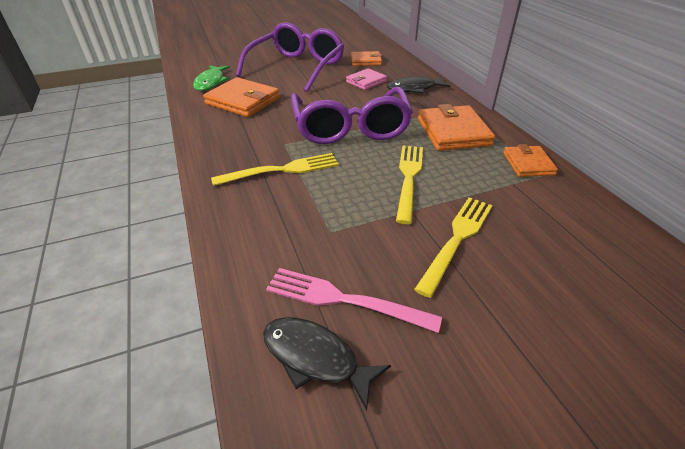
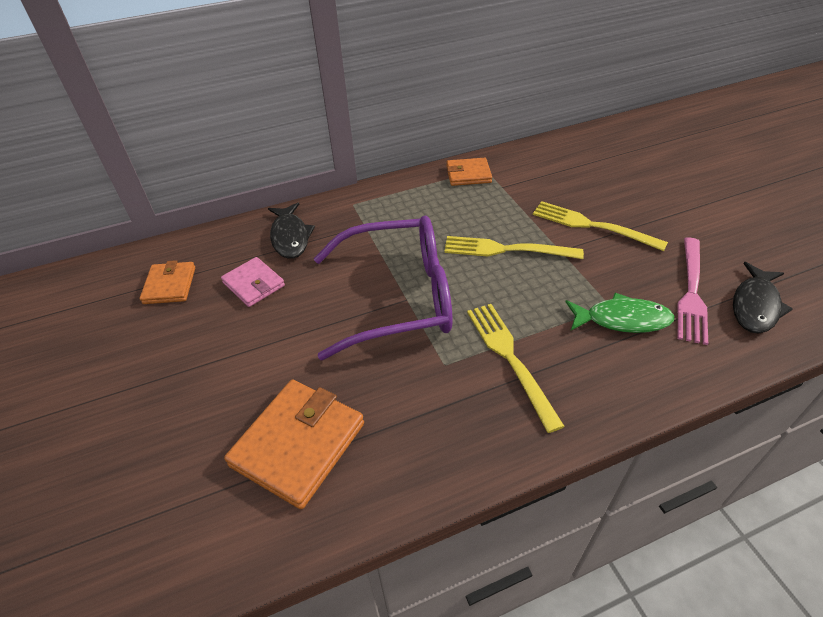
camera: 90 degrees left, 5 degrees up
(211, 82) = (195, 527): green fish -> green fish (622, 319)
(296, 68) = (166, 379): purple glasses -> none
(453, 132) = (409, 213): orange wallet -> none

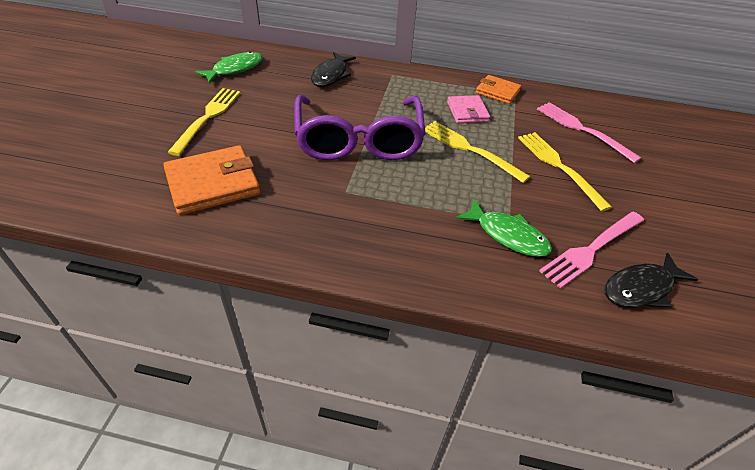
camera: 30 degrees right, 0 degrees up
(170, 285) = (235, 69): orange wallet -> green fish
(254, 284) = (281, 90): pink wallet -> pink wallet (467, 112)
(397, 297) = (359, 139): purple glasses -> purple glasses turned 60 degrees clockwise
(509, 358) = (393, 212): yellow fork -> yellow fork (208, 117)
(572, 178) = (582, 129): none -> pink fork

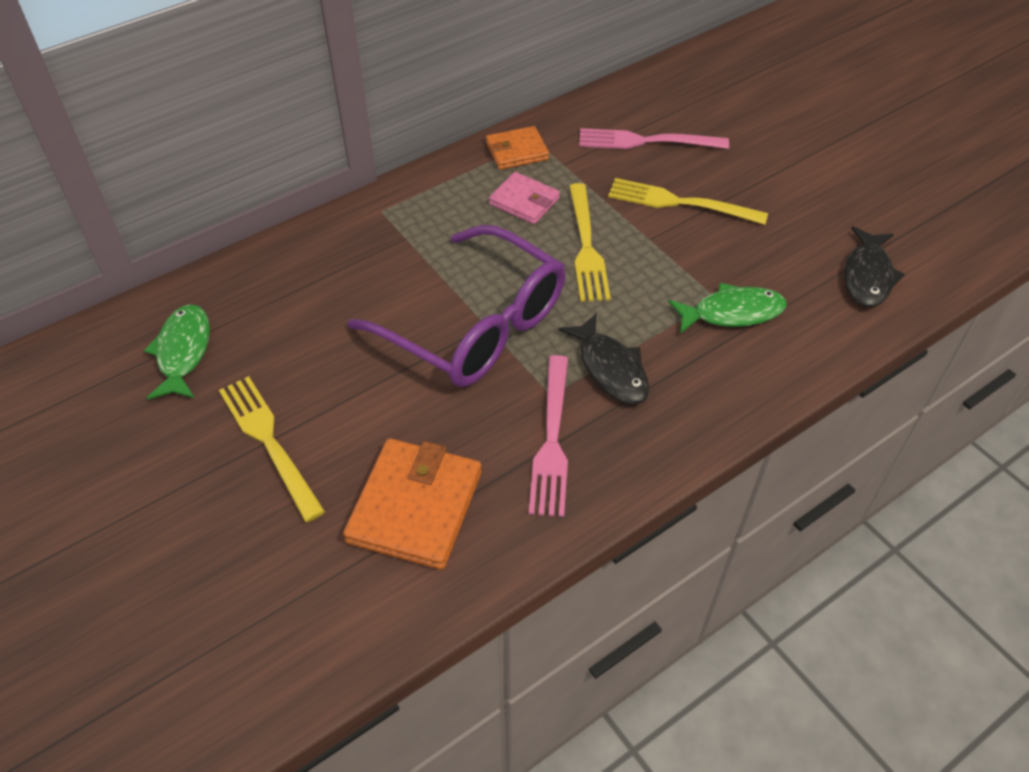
camera: 45 degrees left, 5 degrees up
(331, 75) = (315, 266): black fish -> black fish (610, 368)
(469, 149) = (586, 247): yellow fork -> yellow fork turned 90 degrees counterclockwise
(591, 250) = (801, 270): pink fork -> pink fork (552, 441)

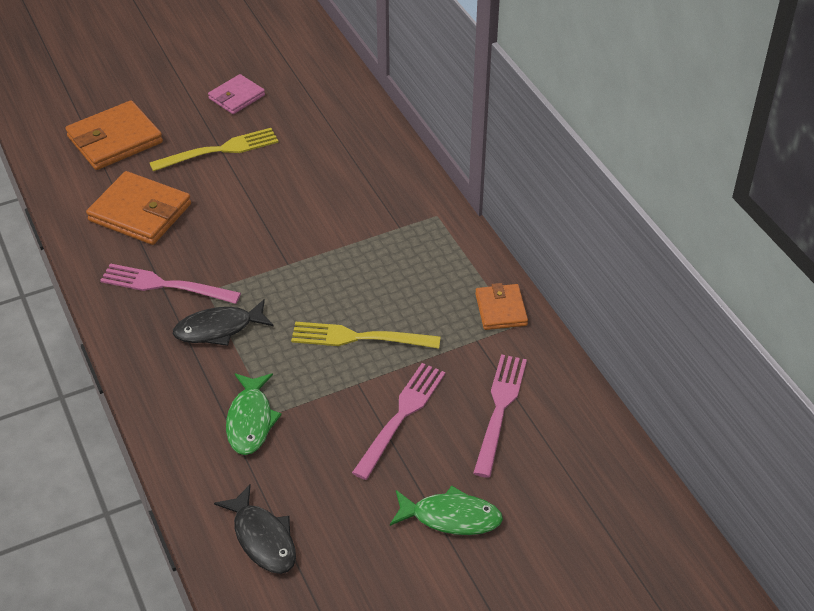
camera: 100 degrees right, 5 degrees down
(183, 352) = (313, 113): green fish -> green fish (451, 517)
(245, 590) = (115, 140): none -> orange wallet
(474, 325) = (290, 257): purple glasses -> none
(524, 201) = (428, 305): pink wallet -> pink wallet (236, 97)
(679, 203) = (401, 416): yellow fork -> pink fork
(867, 276) = (263, 538): black fish -> black fish turned 150 degrees counterclockwise

